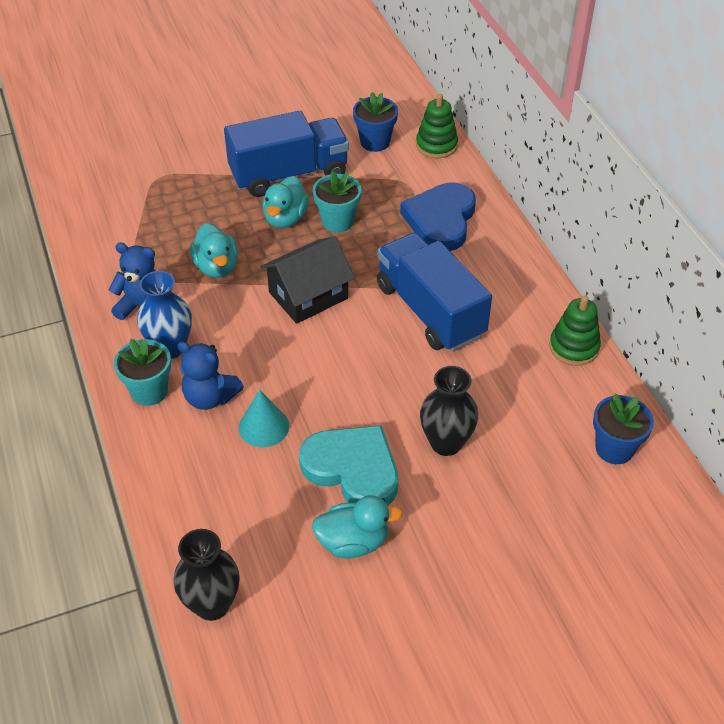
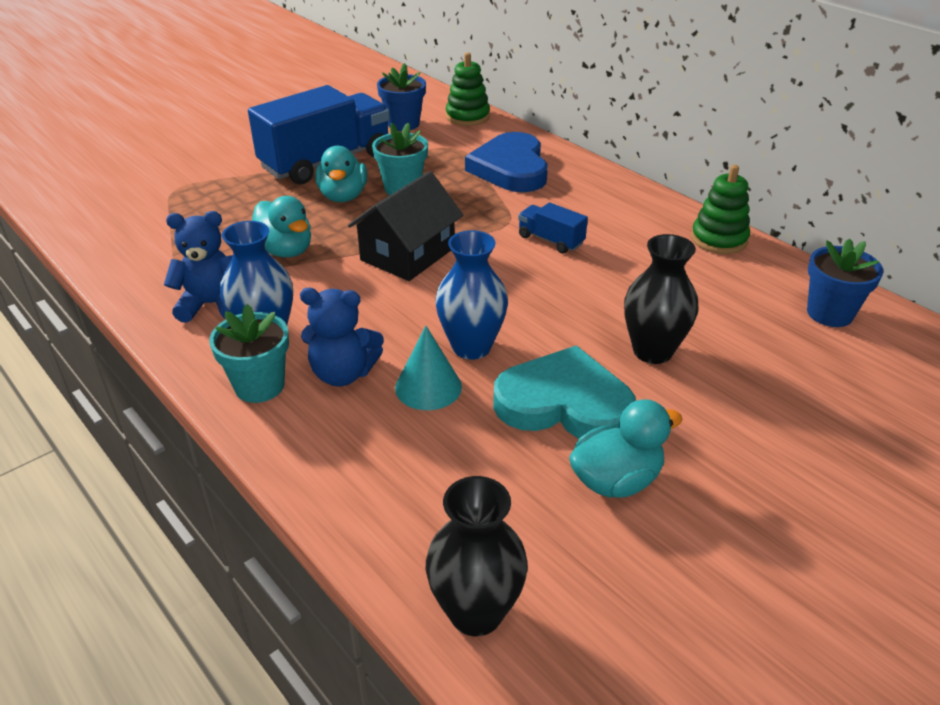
camera: 20 degrees left, 10 degrees down
(312, 400) = (471, 347): none -> blue vase
(430, 311) = (550, 240): blue truck -> blue truck, size x0.44

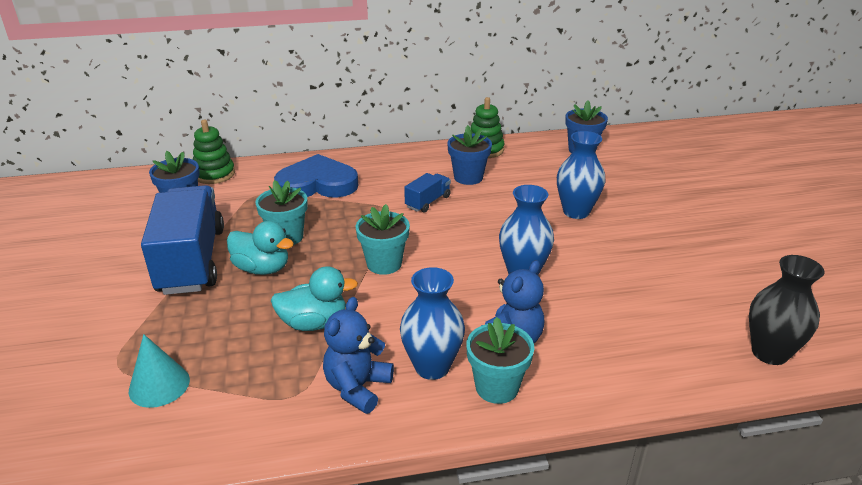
camera: 60 degrees left, 5 degrees down
(407, 254) = (384, 264): black house -> turquoise flower pot
(428, 387) = (554, 305): turquoise cone -> turquoise cone (159, 385)
(511, 168) = (317, 184): blue heart -> blue heart turned 150 degrees clockwise
(550, 240) = (428, 202): blue truck -> blue truck turned 150 degrees clockwise
(564, 403) = (605, 259): turquoise heart -> none
(616, 480) = (682, 266): turquoise duck -> none
(636, 249) = (468, 177): none -> blue flower pot
(652, 351) = (576, 212): black vase -> blue vase

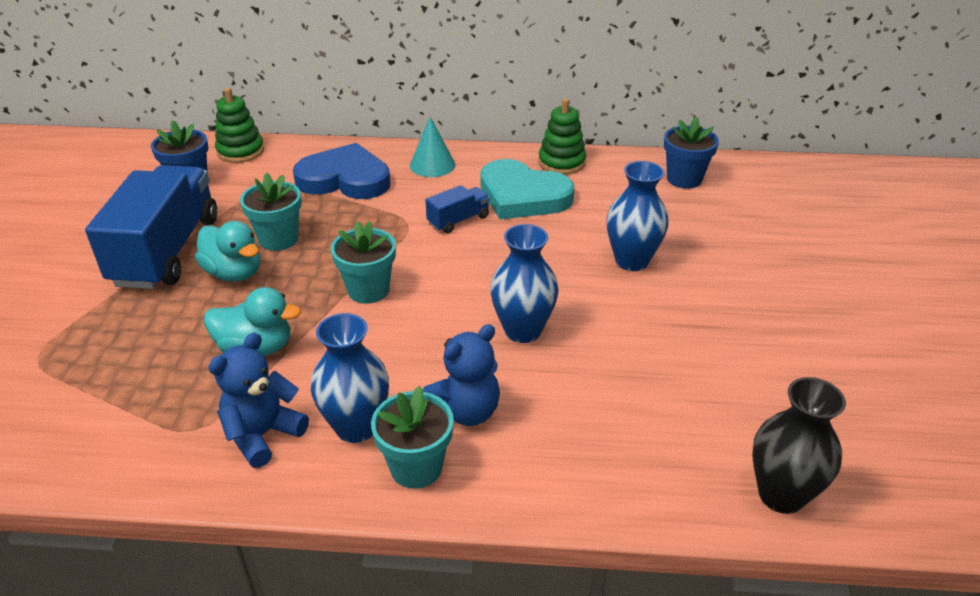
camera: 15 degrees right, 5 degrees up
(159, 385) = (65, 389): turquoise cone -> turquoise cone (432, 165)
(468, 177) = (522, 196): blue flower pot -> turquoise heart

